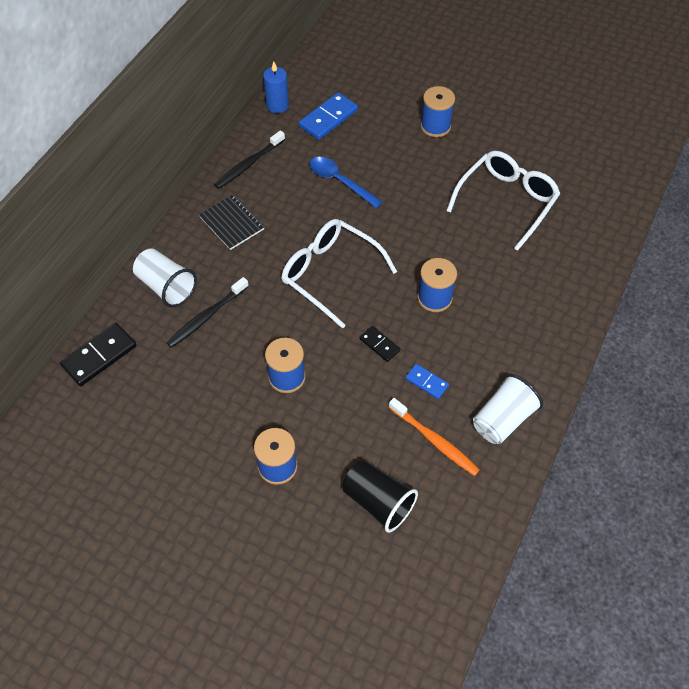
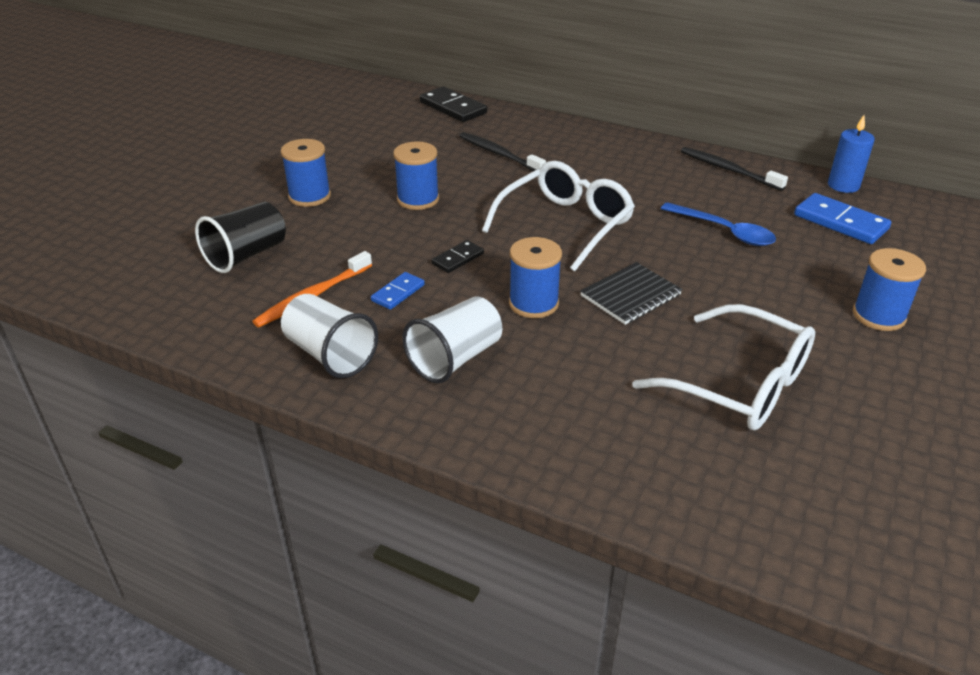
camera: 90 degrees right, 20 degrees down
(166, 286) = (537, 133): white cup -> white cup (455, 358)
(232, 223) = (631, 163): black notebook -> black notebook (631, 295)
(340, 181) = (724, 231): blue spoon -> blue spoon turned 90 degrees clockwise

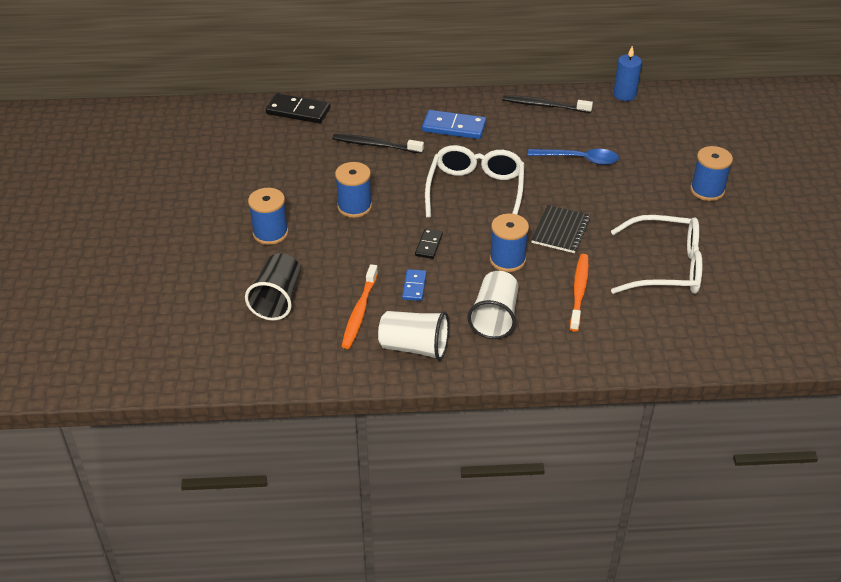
camera: 30 degrees left, 5 degrees up
(591, 369) = (579, 291): none -> orange toothbrush
(840, 222) = (642, 126): blue domino -> blue domino (454, 127)

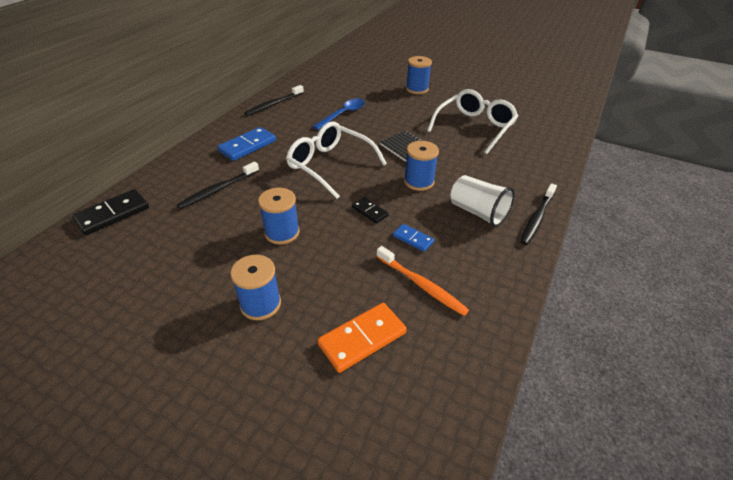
camera: 60 degrees left, 0 degrees up
(277, 299) = (362, 339): black cup -> orange domino
(414, 347) = (488, 269): white cup -> none
(525, 364) = (537, 218): none -> black toothbrush
(579, 291) = (475, 166): orange toothbrush -> none
(624, 95) = (301, 77): blue candle -> none

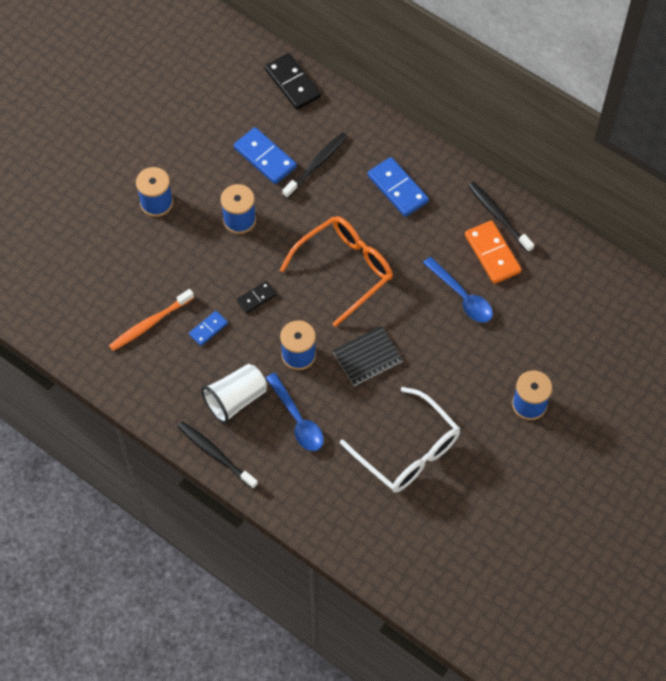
camera: 100 degrees right, 20 degrees up
(205, 223) = (265, 157): none -> blue domino
(218, 190) = (316, 164): black toothbrush -> black toothbrush turned 75 degrees clockwise
(330, 165) = (345, 269): white glasses -> orange glasses
(362, 339) = (106, 270): orange domino -> orange domino (492, 254)
(478, 177) = (297, 419): none -> blue spoon

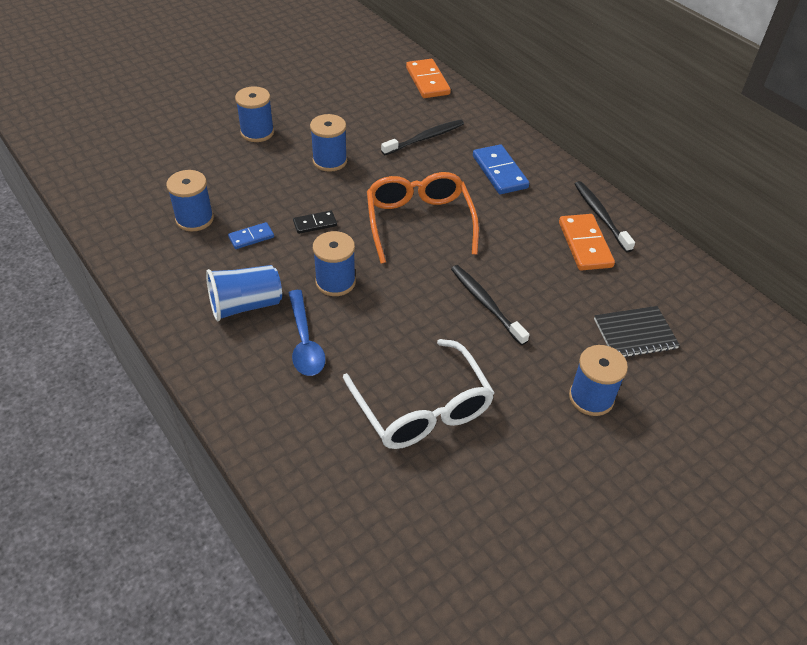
camera: 15 degrees right, 15 degrees down
(150, 323) = (194, 219): orange toothbrush -> blue spool
(215, 454) = (194, 352): black toothbrush -> black toothbrush (486, 304)
(236, 399) = (246, 305): white cup -> blue cup
(265, 157) = (377, 123): blue domino -> none
(292, 83) = (427, 81): black domino -> orange domino
(345, 269) = (419, 222): orange glasses -> orange glasses turned 75 degrees counterclockwise
(367, 357) = (411, 302): black notebook -> black notebook (635, 334)
(462, 296) = (539, 273): blue spoon -> none

